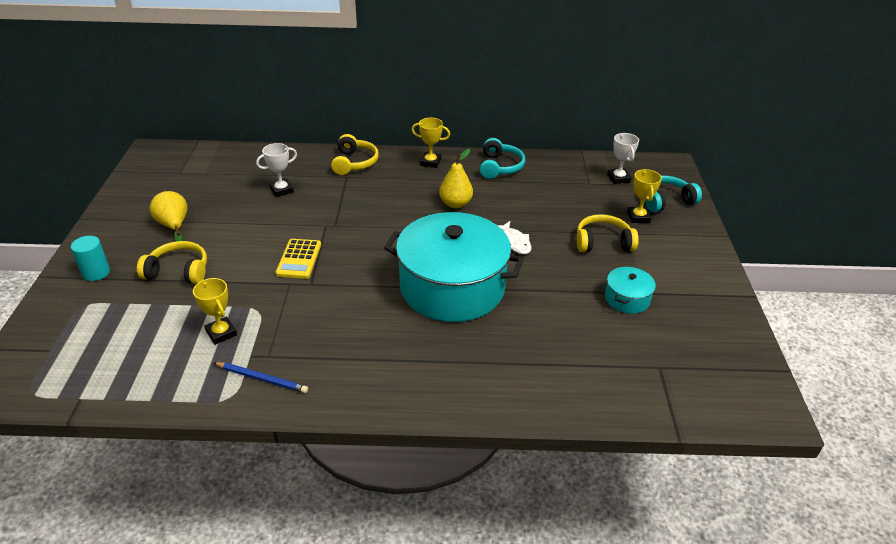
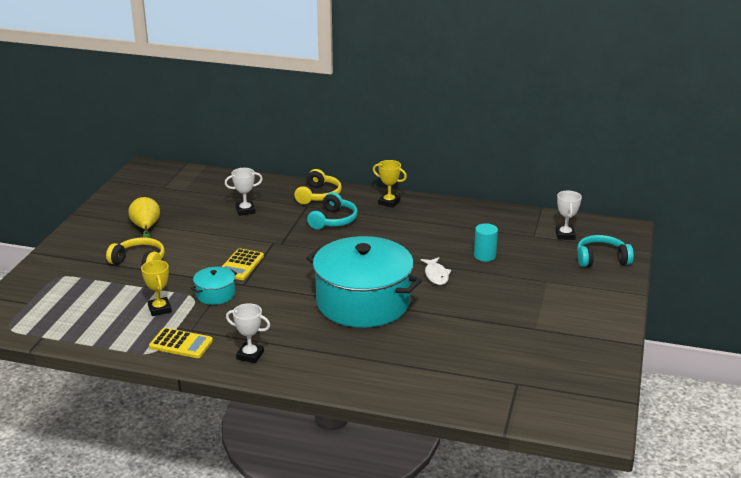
camera: 15 degrees right, 10 degrees down
(96, 273) = (75, 255): turquoise cylinder -> turquoise cylinder (484, 256)
(262, 379) = (181, 344): blue pencil -> yellow calculator
(351, 381) = (250, 355): none -> white trophy
(455, 204) = (396, 239): yellow pear -> none
(499, 167) = (453, 213): turquoise headphones -> turquoise headphones (333, 220)
(603, 243) = (519, 285): yellow headphones -> none
(627, 299) = (516, 331): turquoise pot -> turquoise pot (215, 294)
(638, 217) = (565, 269): yellow trophy -> none

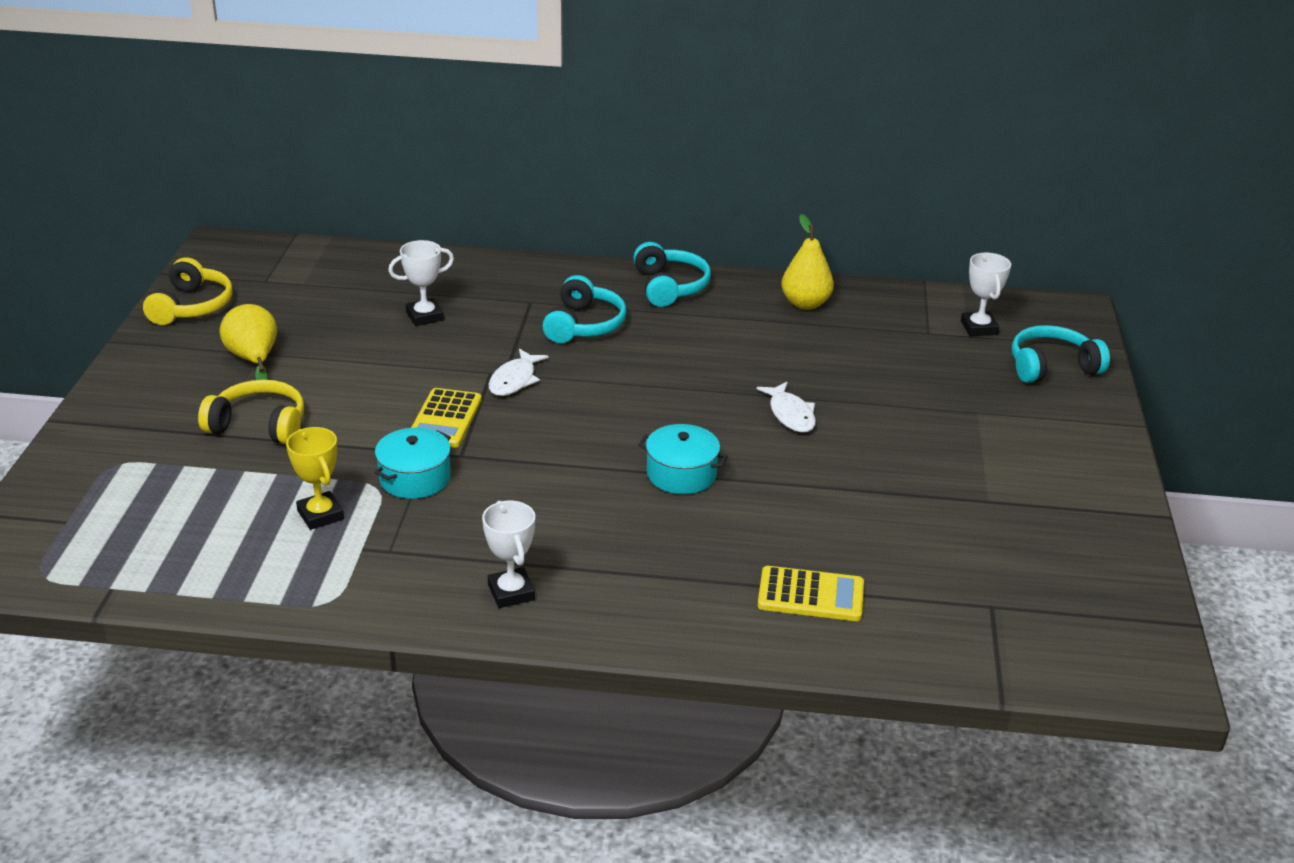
camera: 10 degrees left, 5 degrees up
(181, 344) = (378, 580): yellow calculator -> yellow calculator (811, 595)
(250, 355) = (511, 592): white trophy -> white trophy turned 60 degrees clockwise
(285, 247) = (514, 380): none -> white fish
(318, 195) = (544, 281): yellow headphones -> yellow headphones (191, 306)
(363, 302) = (681, 474): turquoise pot -> turquoise pot, size x0.42
(389, 202) = (669, 287): yellow trophy -> turquoise headphones
(466, 216) = (805, 304): none -> yellow pear
(484, 256) = (860, 373): turquoise cylinder -> none

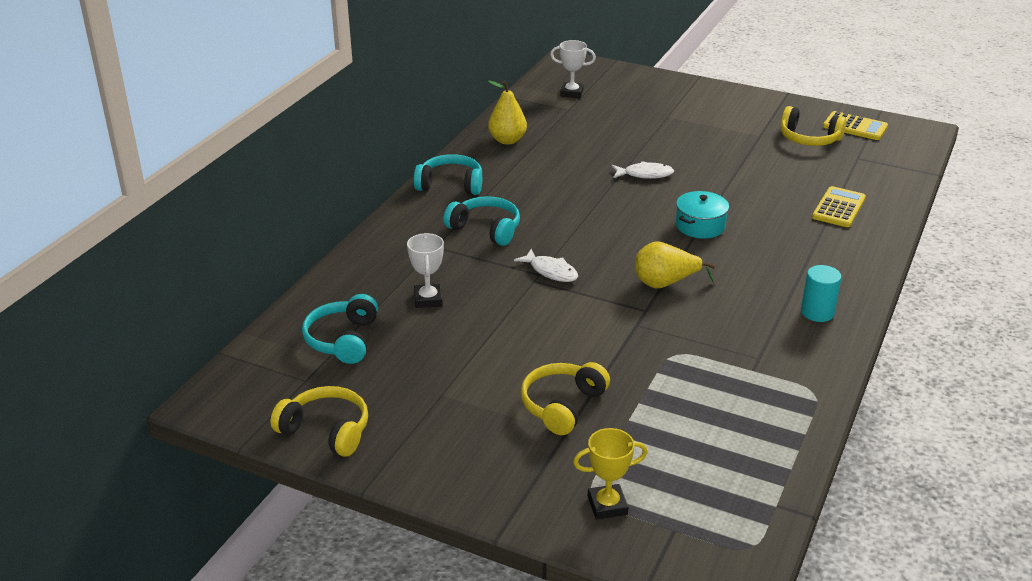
camera: 70 degrees left, 0 degrees up
(254, 360) = (451, 399): yellow pear -> yellow pear (665, 283)
(320, 515) = (704, 385): yellow trophy -> yellow trophy (607, 505)
(415, 478) = (669, 335): turquoise pot -> none
(445, 419) = (593, 310): yellow calculator -> yellow calculator (855, 127)
(511, 592) = (817, 312): white trophy -> turquoise cylinder
(1018, 550) = (809, 138): none -> yellow headphones
(1052, 367) = (628, 83): turquoise headphones -> turquoise headphones (343, 340)

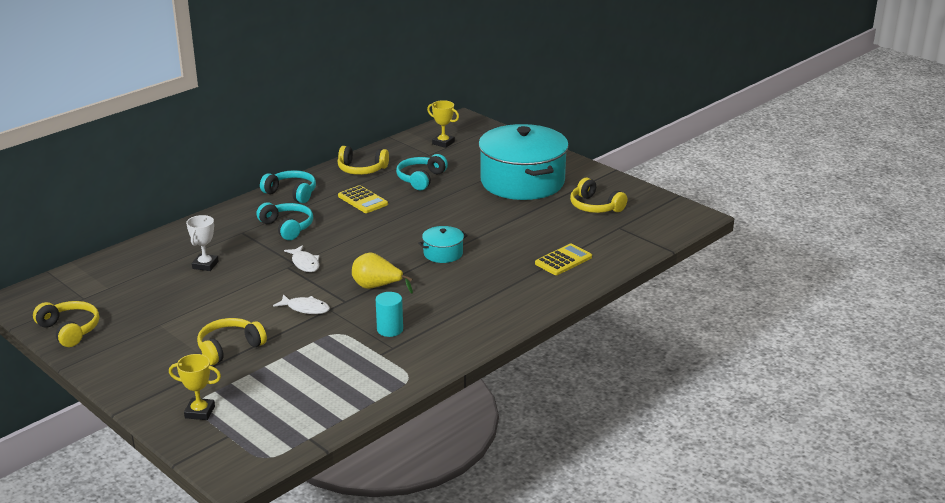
camera: 20 degrees right, 5 degrees down
(343, 340) = (128, 279): turquoise headphones -> turquoise headphones (421, 179)
(507, 140) = (361, 169): yellow pear -> yellow headphones
(571, 93) = (443, 143): white trophy -> yellow trophy
(645, 174) = (439, 210): white fish -> white fish (305, 308)
(703, 123) = (522, 182): none -> turquoise pot
(817, 312) = (467, 328): turquoise cylinder -> turquoise cylinder (390, 330)
(855, 127) = (643, 204): yellow calculator -> yellow calculator (363, 200)

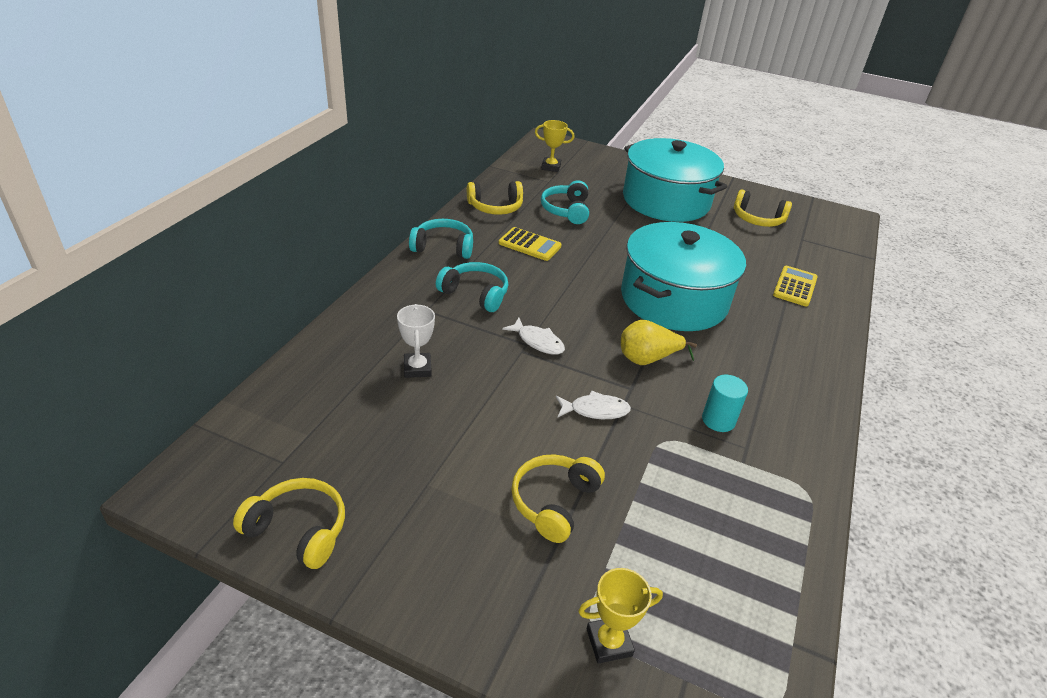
camera: 25 degrees left, 10 degrees up
(443, 253) = (674, 299): turquoise pot -> turquoise pot, size x2.36

